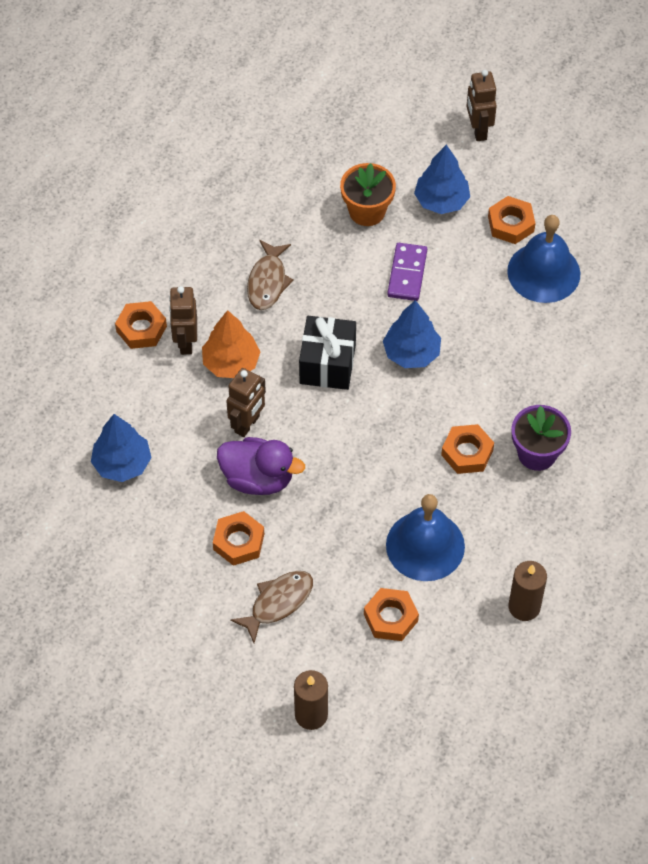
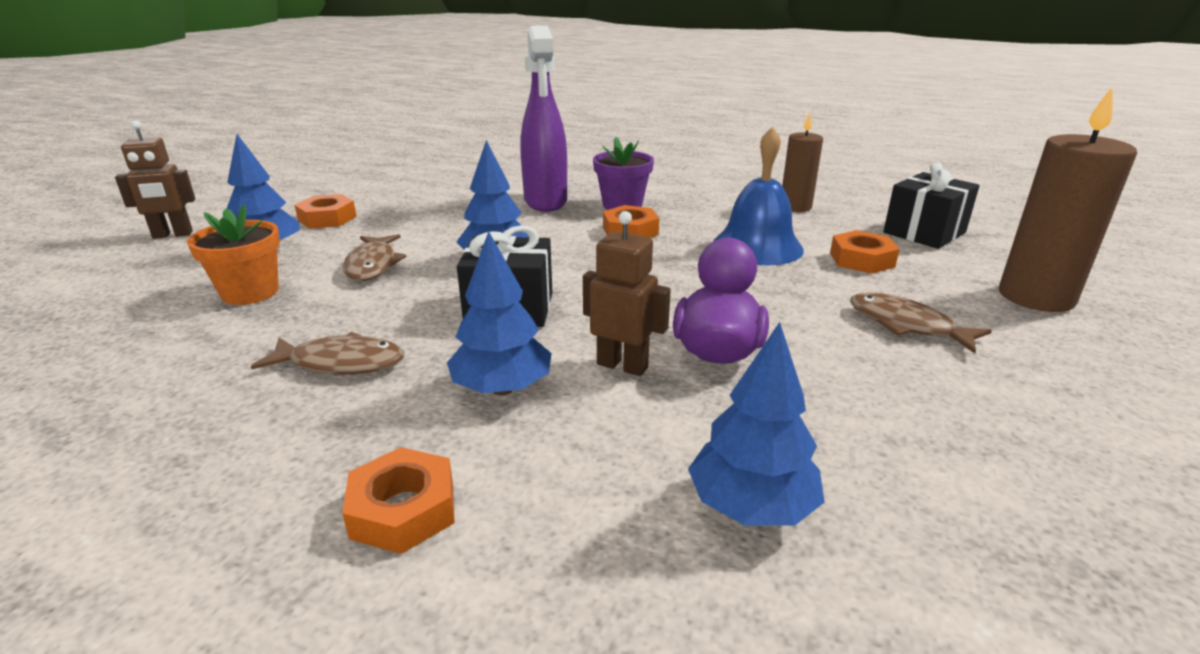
camera: 95 degrees left, 30 degrees down
(185, 342) = (450, 443): brown robot -> none
(231, 363) = (502, 388): orange tree -> blue tree
(239, 542) = (835, 361): orange nut -> none
(311, 715) = (1036, 297): brown candle -> brown candle, size x1.63
(407, 274) = (372, 265): purple domino -> brown fish
(448, 696) = (924, 232): none -> black gift
(543, 272) = (400, 205): blue bell -> none
(548, 389) = (545, 202): none -> purple spray bottle

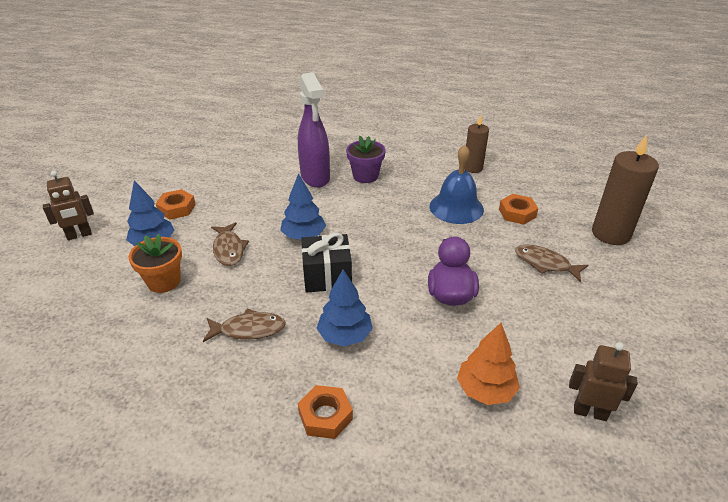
camera: 10 degrees left, 10 degrees up
(622, 365) = (403, 311): brown robot -> brown robot (590, 412)
(630, 231) = (377, 201): orange nut -> none
(751, 506) = (485, 390): blue tree -> orange tree
(924, 232) = (550, 185): black gift -> none

